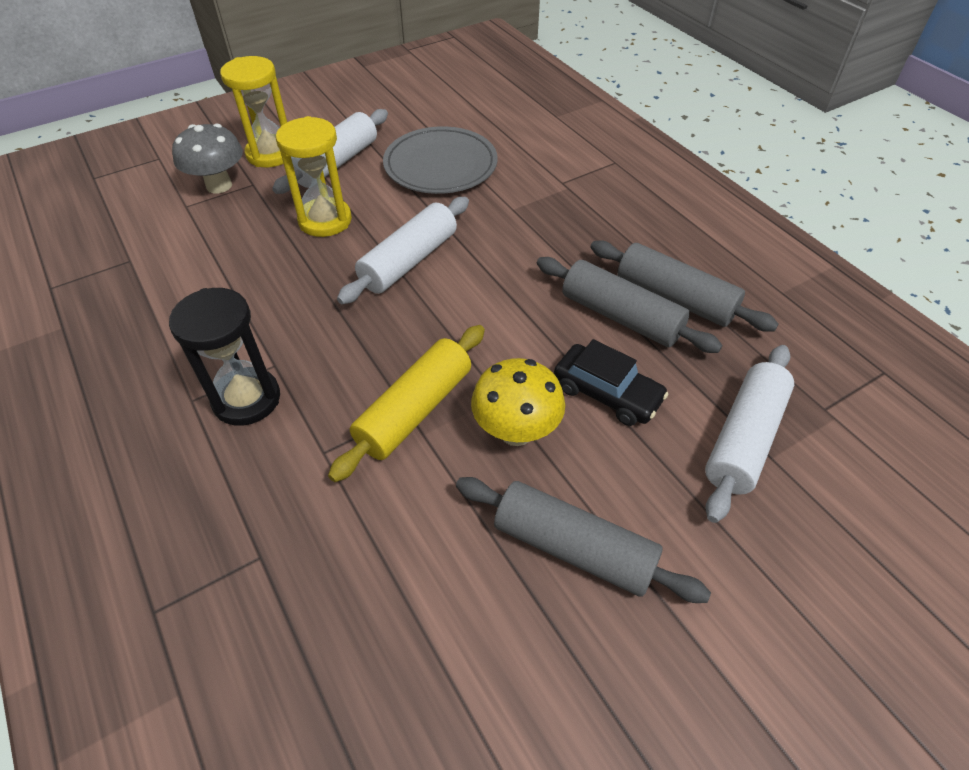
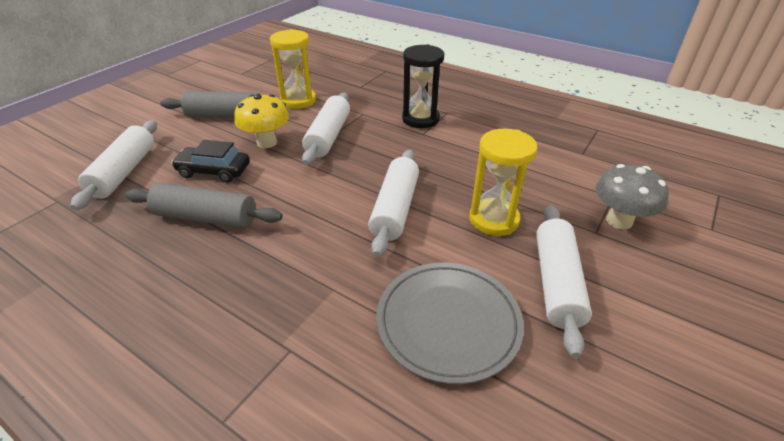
camera: 155 degrees right, 10 degrees down
(270, 154) = (631, 270): yellow hourglass -> yellow hourglass (298, 100)
(414, 410) = (328, 136): yellow rolling pin -> white rolling pin
(675, 298) = (157, 245): grey rolling pin -> none

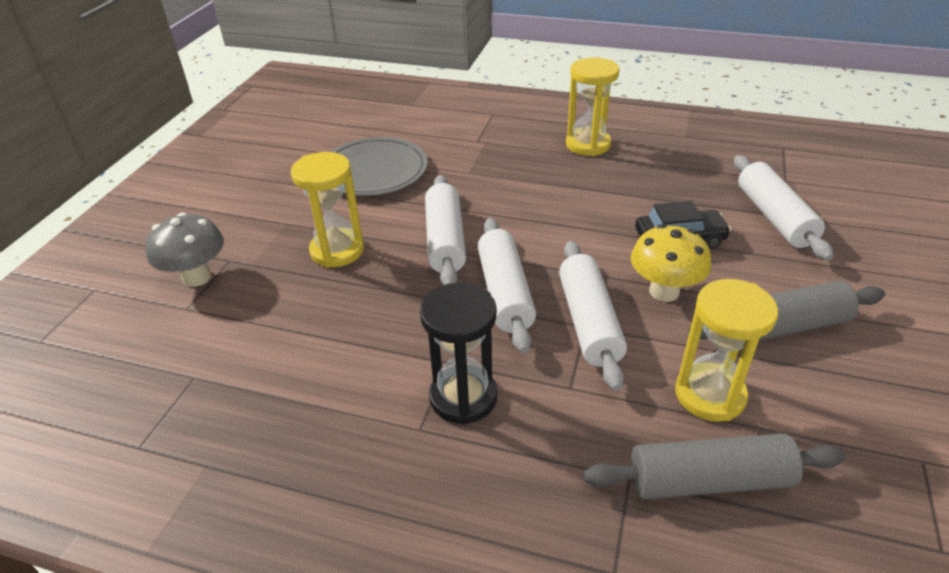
camera: 165 degrees right, 0 degrees up
(164, 299) = (588, 144): none -> yellow hourglass
(206, 217) = (625, 195): grey rolling pin -> grey rolling pin (709, 480)
(556, 283) = (285, 209): white rolling pin -> white rolling pin (505, 293)

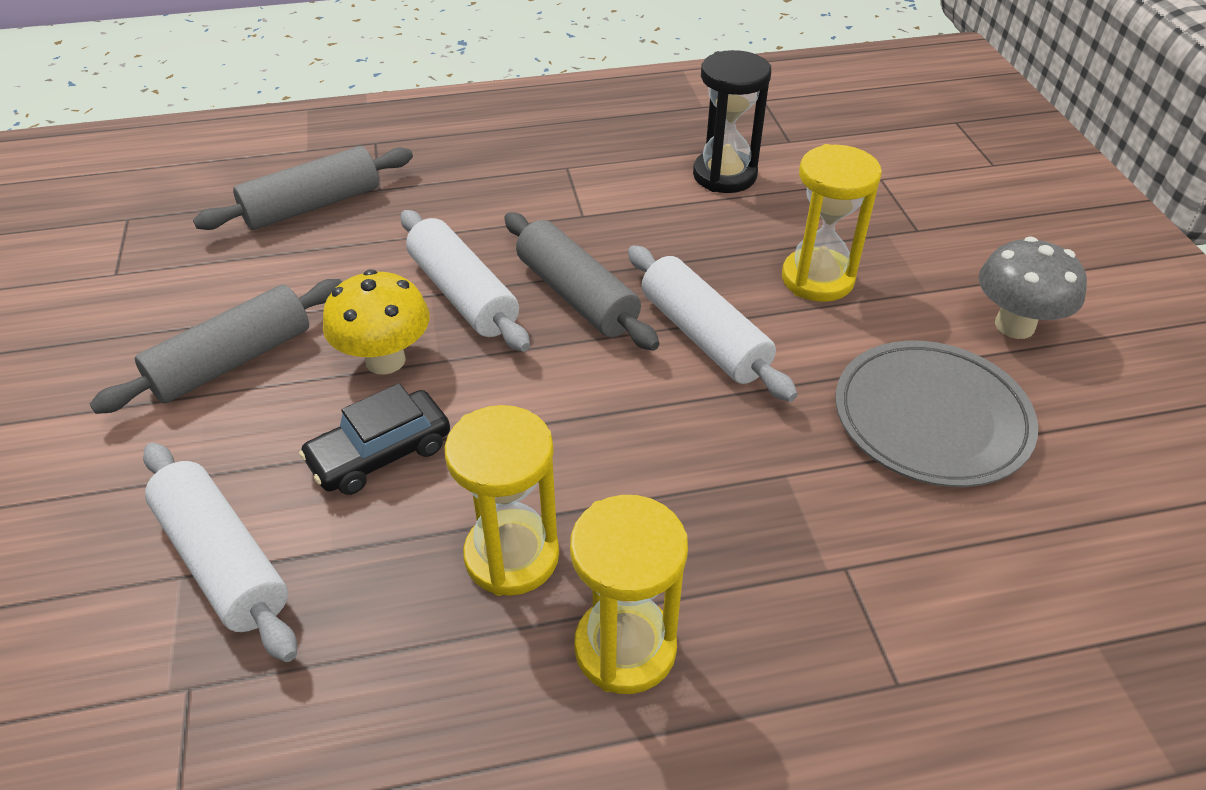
camera: 150 degrees right, 5 degrees up
(197, 277) = (919, 204): grey mushroom -> grey mushroom (1014, 325)
(463, 397) = (548, 196): black hourglass -> black hourglass (724, 175)
(505, 293) = (577, 295): white rolling pin -> grey rolling pin
(710, 395) = (316, 266): yellow hourglass -> yellow hourglass (512, 556)

